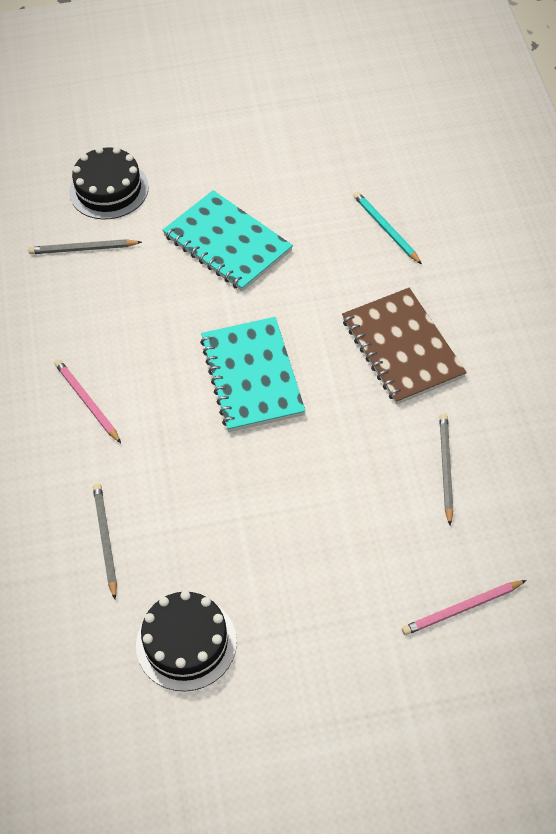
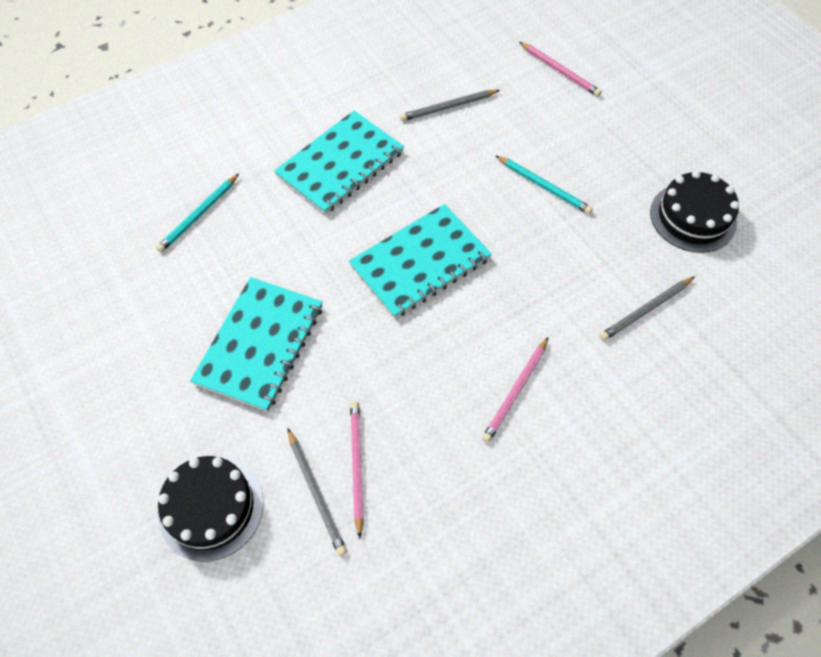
camera: 115 degrees left, 5 degrees up
(89, 278) = (356, 465): none -> pink pencil
(294, 516) = (544, 186): none -> turquoise pencil
(402, 348) = (340, 164): brown notebook -> turquoise notebook

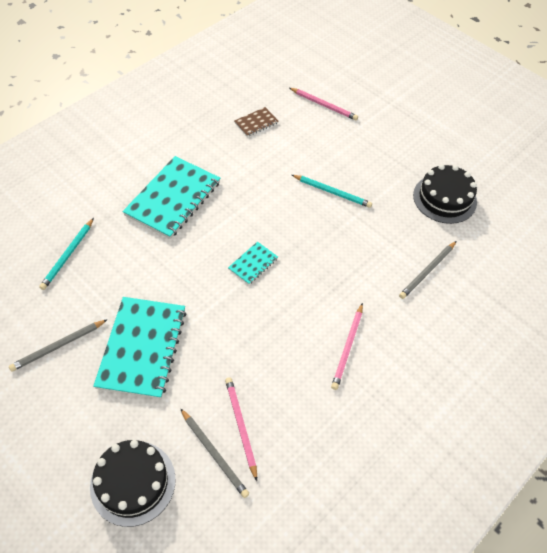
camera: 15 degrees left, 5 degrees down
(420, 263) = (253, 264): turquoise notebook -> turquoise notebook, size x0.47
(448, 107) = (246, 143): grey pencil -> grey pencil (58, 346)
(466, 82) = (256, 123): none -> brown notebook

